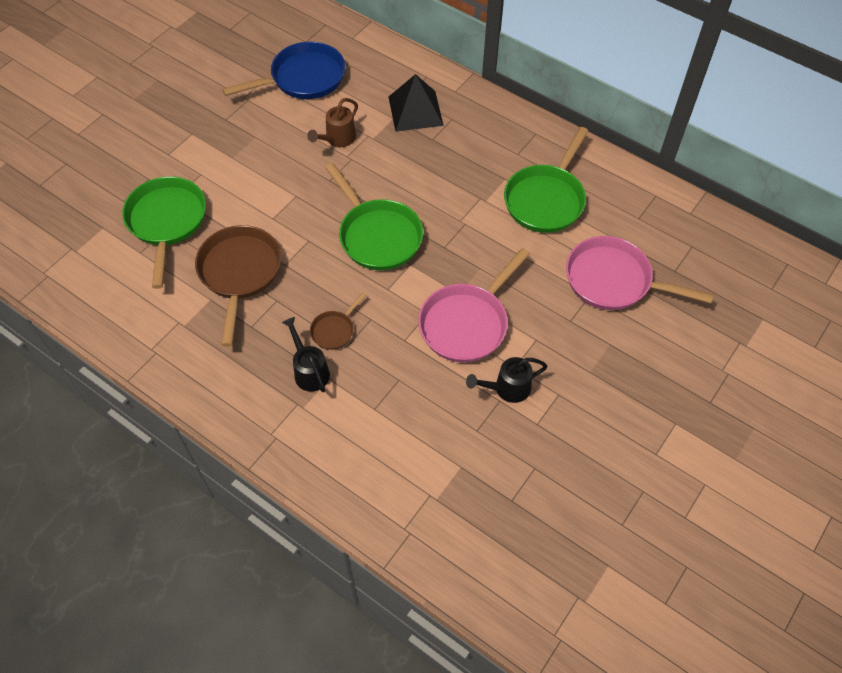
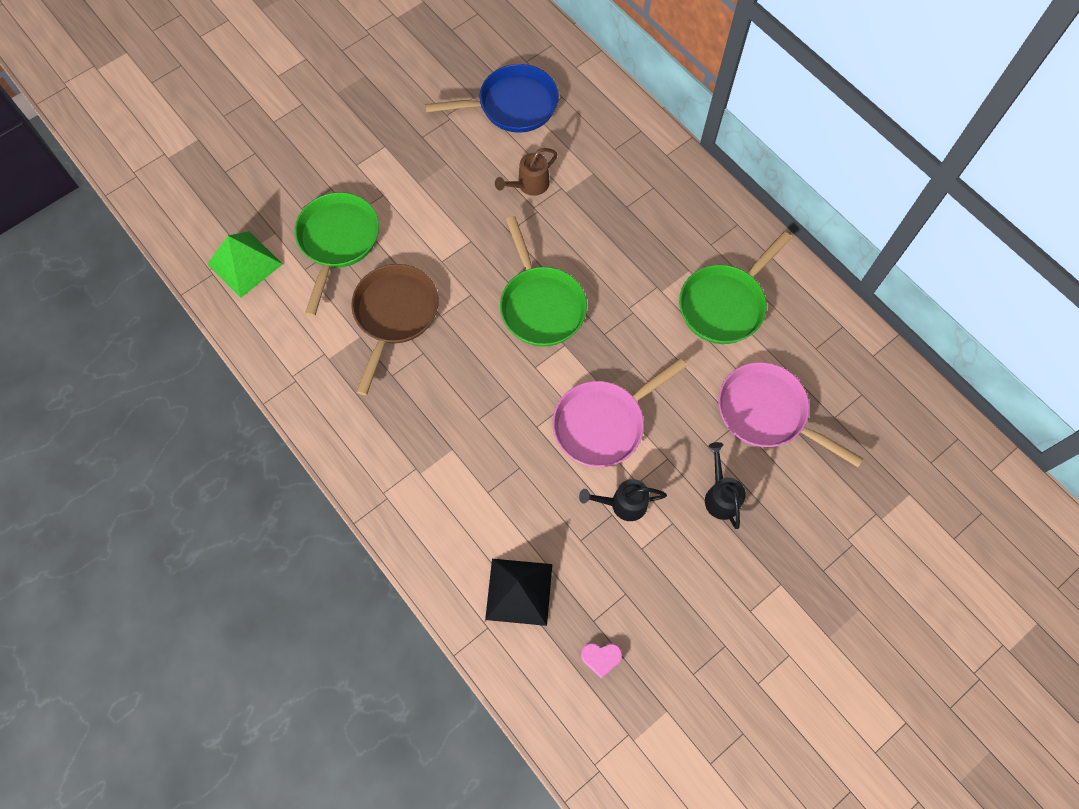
camera: 15 degrees right, 10 degrees up
(79, 260) = (245, 264): none -> green pyramid
(309, 370) = (436, 436): black watering can -> black watering can (720, 495)
(334, 330) = (471, 399): brown pan -> none
(415, 111) = (618, 169): black pyramid -> black pyramid (519, 591)
(529, 533) = (601, 658): none -> pink heart

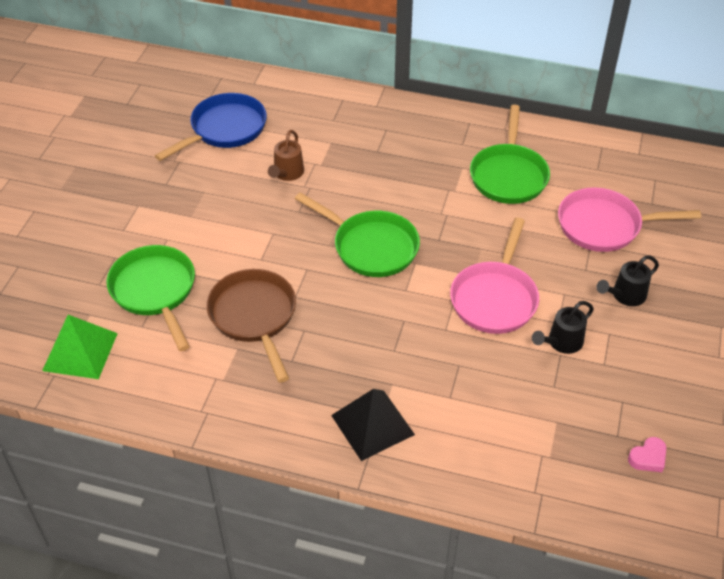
camera: 35 degrees left, 20 degrees down
(519, 591) = (542, 452): black pyramid -> black pyramid (372, 424)
(720, 495) = (625, 295): black watering can -> black watering can turned 75 degrees counterclockwise

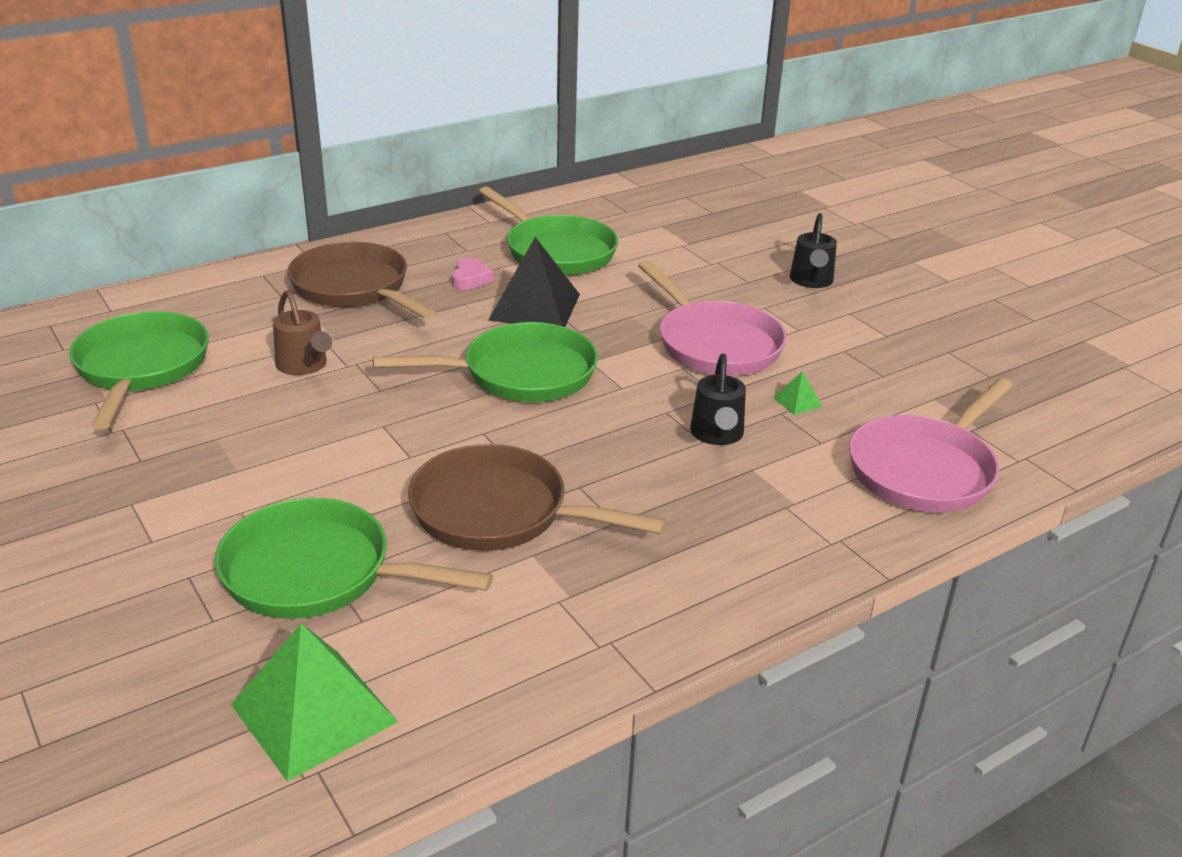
camera: 50 degrees left, 15 degrees down
(224, 129) = (141, 368): blue pan -> green pan
(372, 136) = (354, 288): none -> brown pan
(372, 424) = (799, 515): black pyramid -> black pyramid (535, 307)
(478, 365) = (797, 401): none -> green pyramid
(561, 342) = (828, 341): black watering can -> black watering can (717, 435)
(604, 226) = (705, 245): pink pan -> pink pan (925, 469)
(648, 458) = (1037, 375): pink heart -> pink heart (470, 279)

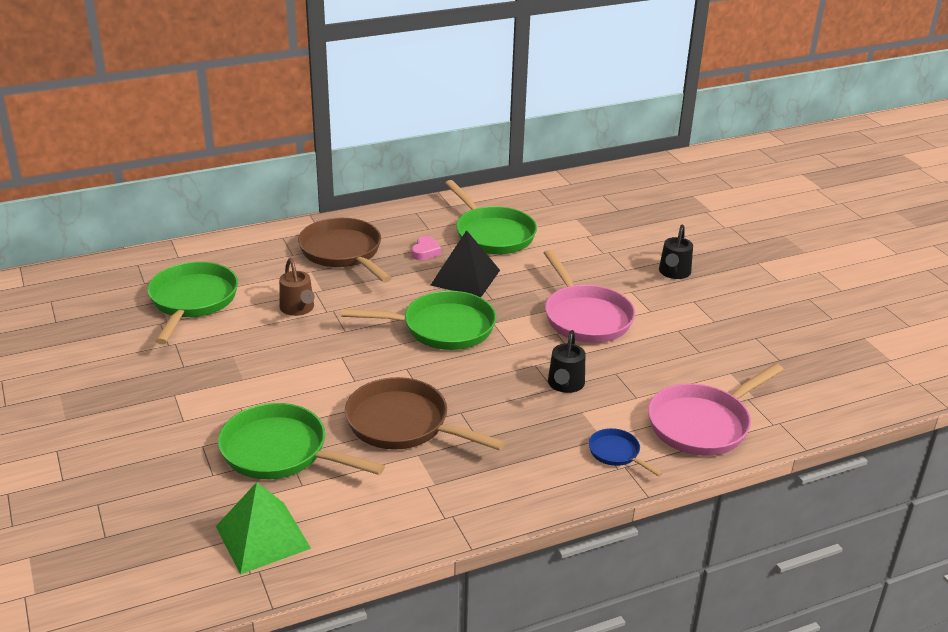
camera: 10 degrees right, 0 degrees up
(797, 401) = (630, 366): green pyramid -> none
(822, 522) = (616, 453): none -> blue pan

